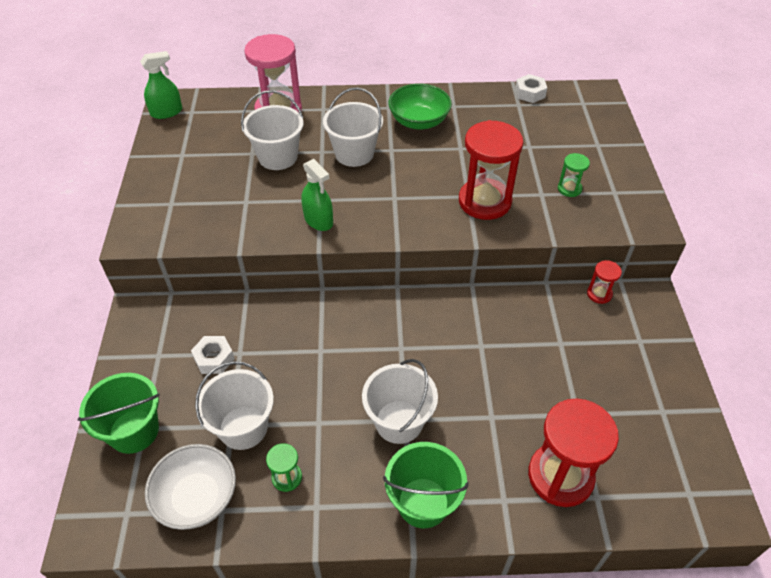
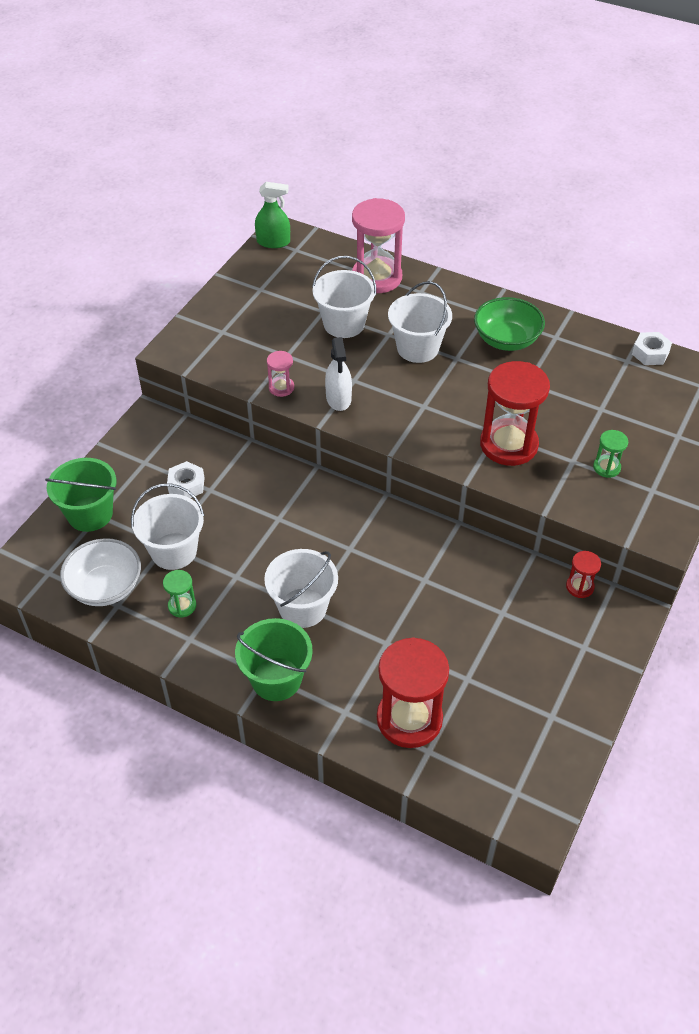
camera: 30 degrees right, 0 degrees up
(261, 231) = (281, 388): none -> pink hourglass
(318, 220) = (338, 398): green spray bottle -> white spray bottle

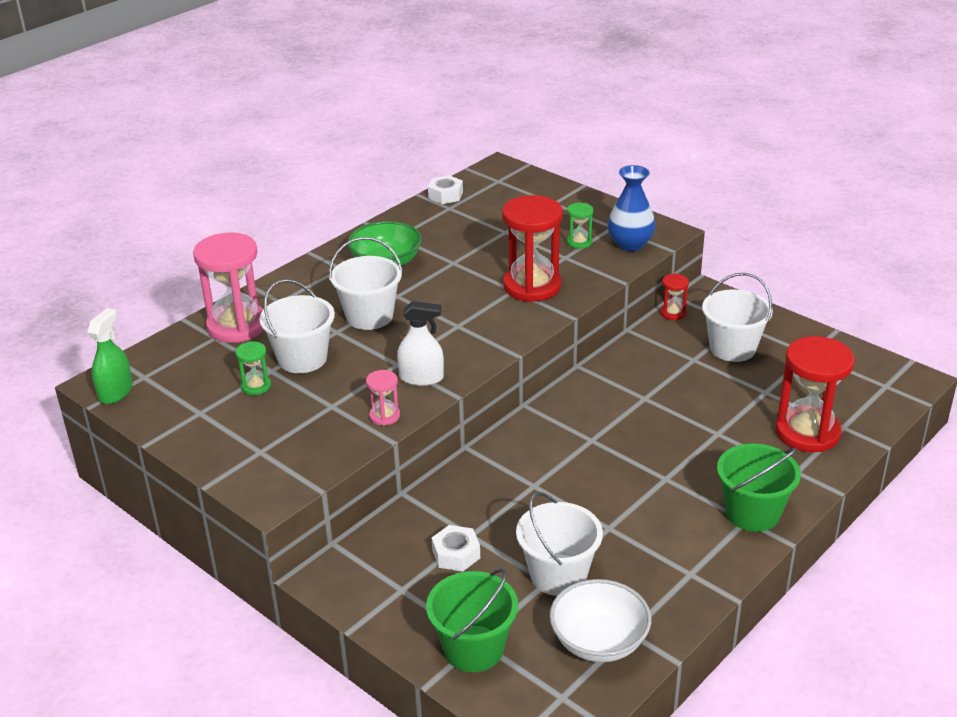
camera: 75 degrees left, 15 degrees down
(182, 606) = (642, 575): green hourglass -> green hourglass (256, 386)
(303, 608) = (663, 483): white bucket -> white bucket (732, 348)
(622, 509) = (630, 244): none -> blue vase

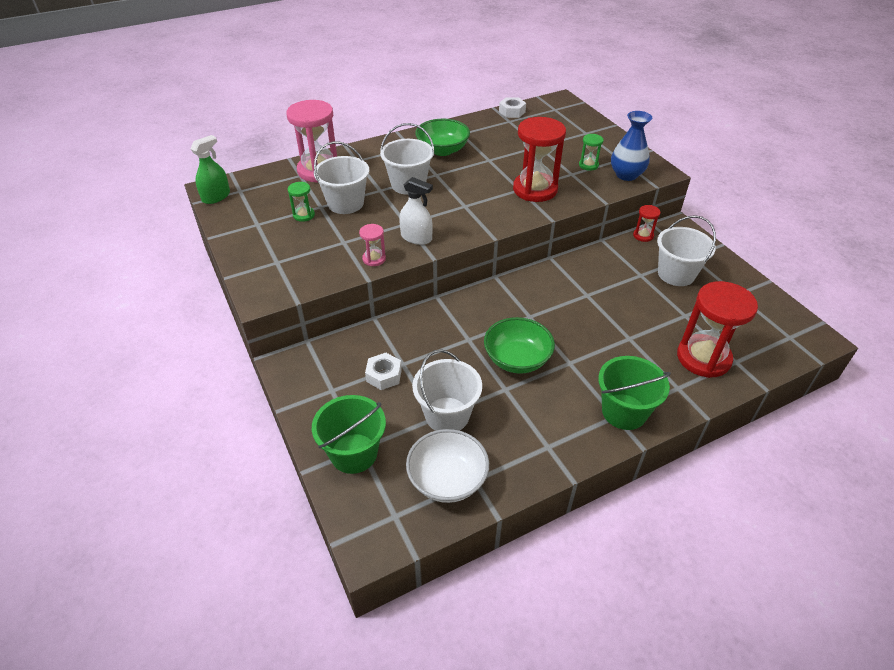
camera: 20 degrees right, 10 degrees up
(604, 491) = (517, 359): none -> green bowl

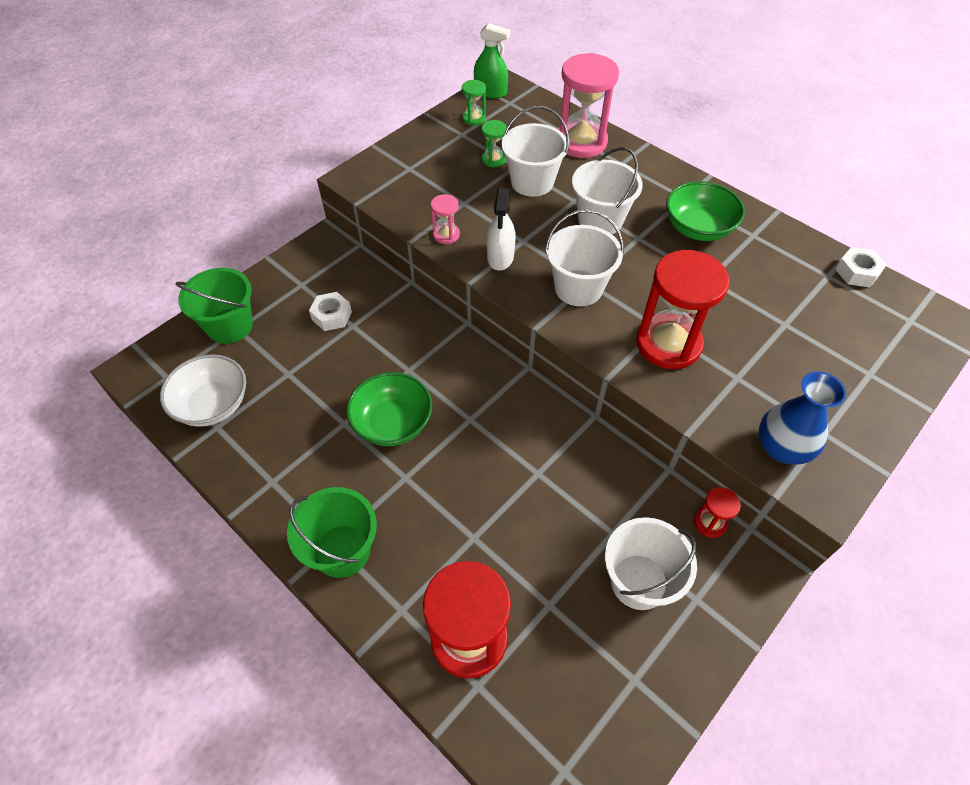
camera: 70 degrees right, 10 degrees up
(447, 415) = (293, 382): white bucket -> white bucket (578, 288)
(588, 165) = (775, 394): green hourglass -> green hourglass (474, 118)

